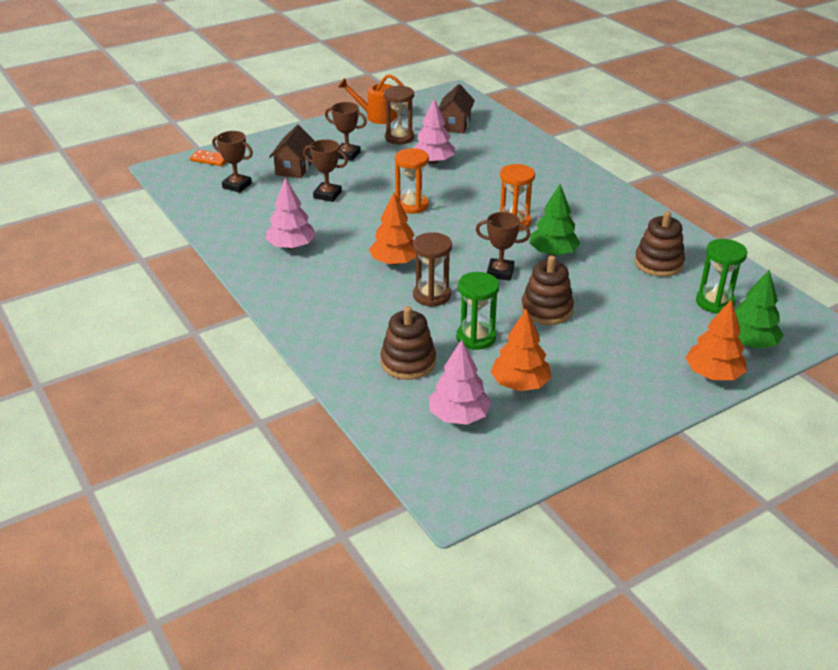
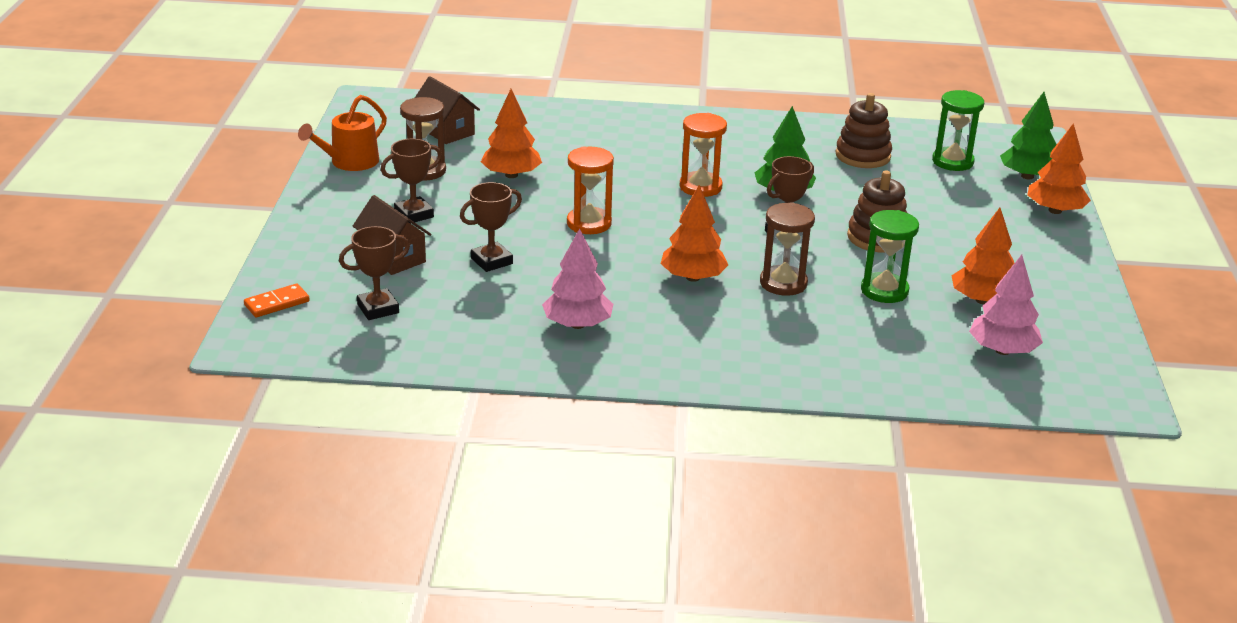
camera: 55 degrees left, 5 degrees down
(408, 362) = (888, 342): brown stacking toy -> none
(433, 162) = (511, 175): pink tree -> orange tree

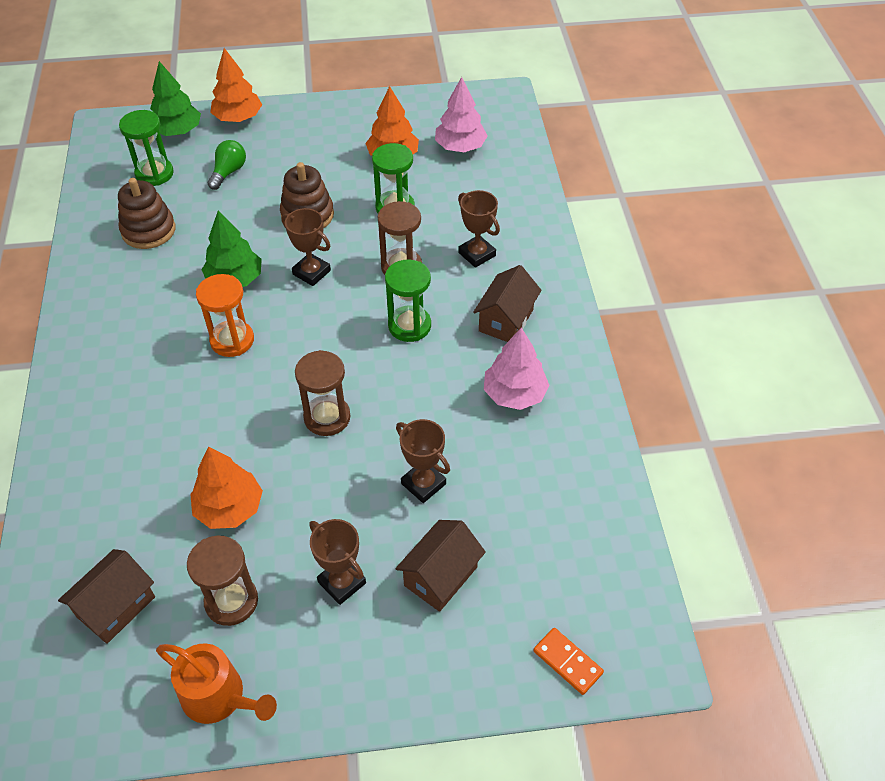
camera: 100 degrees left, 20 degrees up
(378, 309) = (544, 560): brown trophy -> brown trophy (477, 254)
(589, 223) = (327, 417): orange hourglass -> brown hourglass
(683, 336) = (506, 320): none -> brown house
(693, 277) = (409, 326): orange tree -> green hourglass
(954, 199) = (228, 172): none -> green light bulb

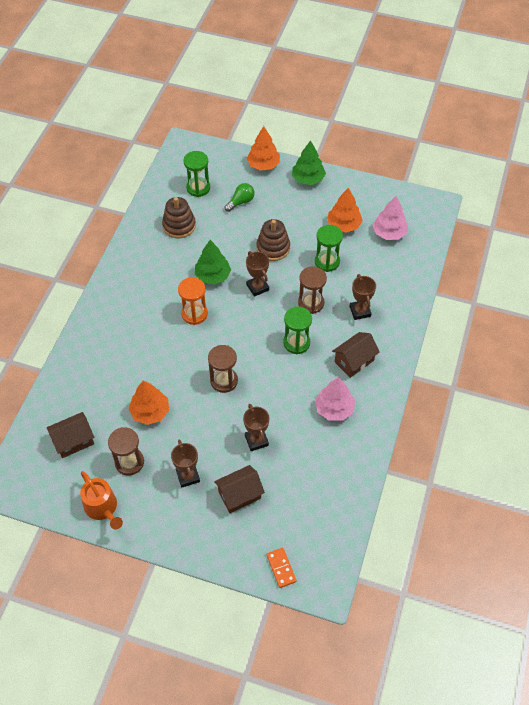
camera: 25 degrees right, 5 degrees up
(177, 131) = (224, 162): green tree -> green tree (308, 179)

